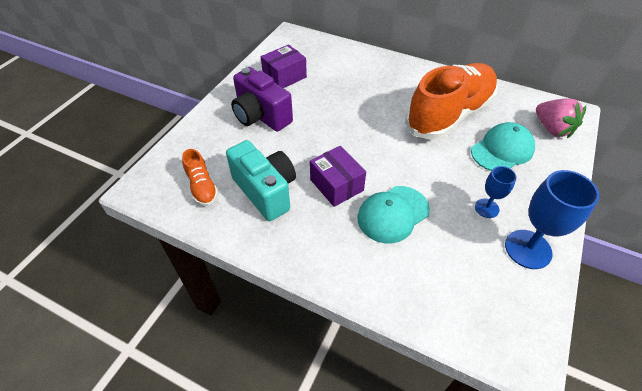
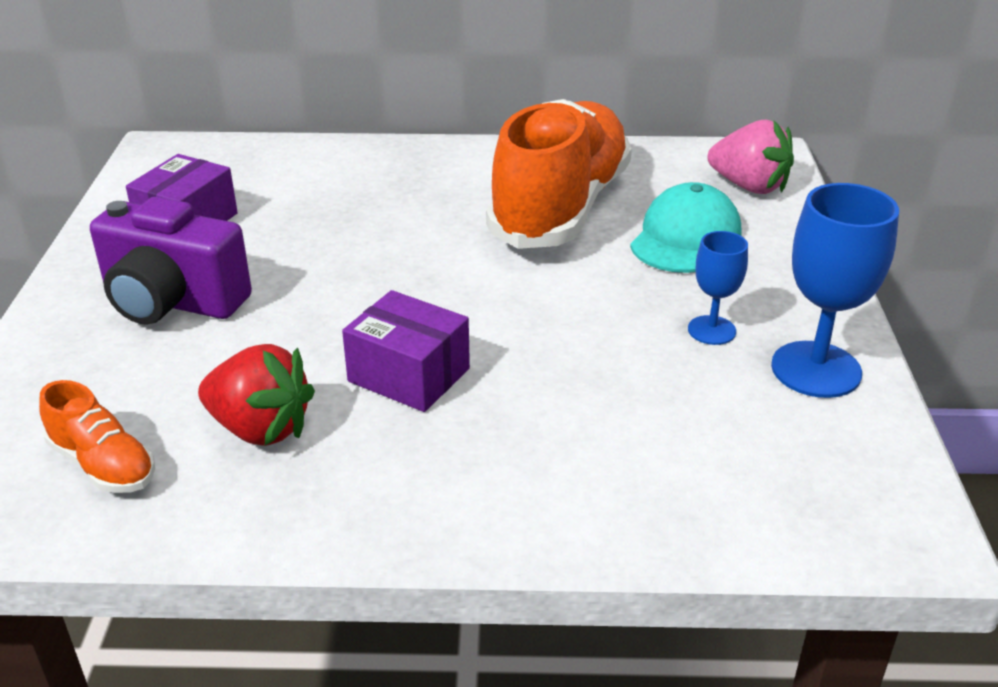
camera: 25 degrees left, 15 degrees down
(265, 191) = (260, 429): turquoise camera -> red strawberry
(393, 214) = (549, 389): turquoise cap -> none

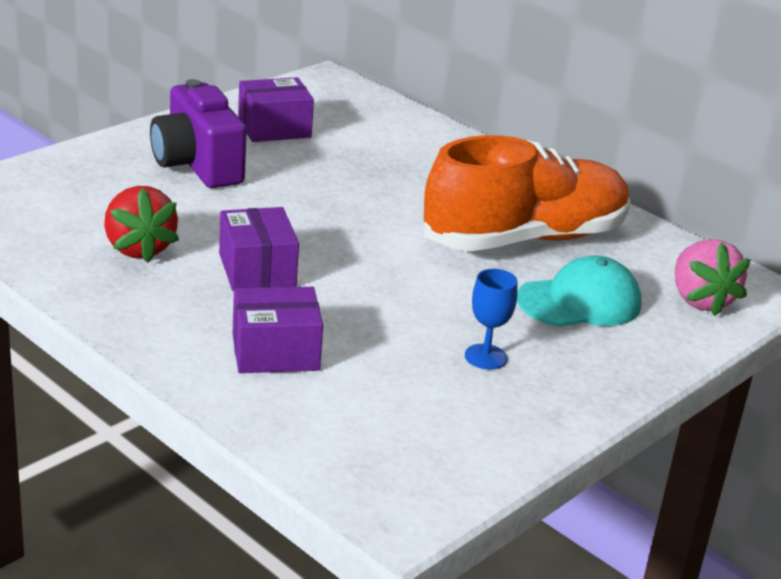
camera: 40 degrees right, 5 degrees down
(103, 465) = (44, 220): orange shoe -> none
(562, 447) = (275, 352): none -> purple box
(816, 369) = (512, 416): blue goblet -> none

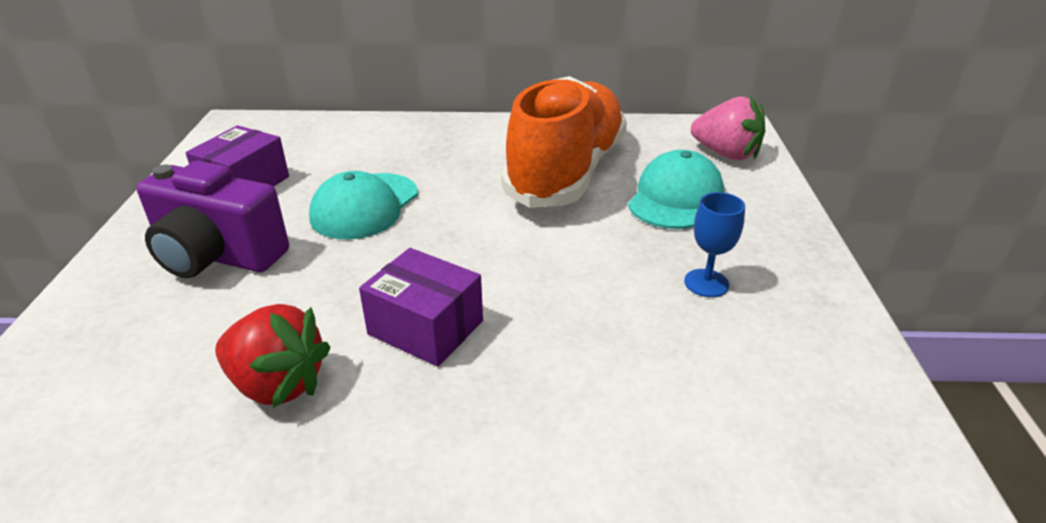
camera: 40 degrees left, 5 degrees up
(275, 352) = (571, 404): purple box -> none
(331, 183) = (365, 206): none -> turquoise cap

